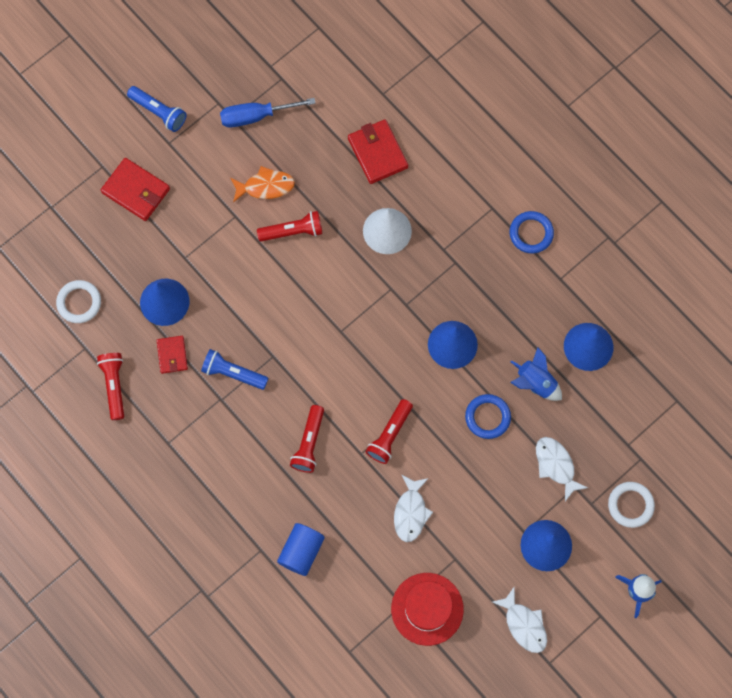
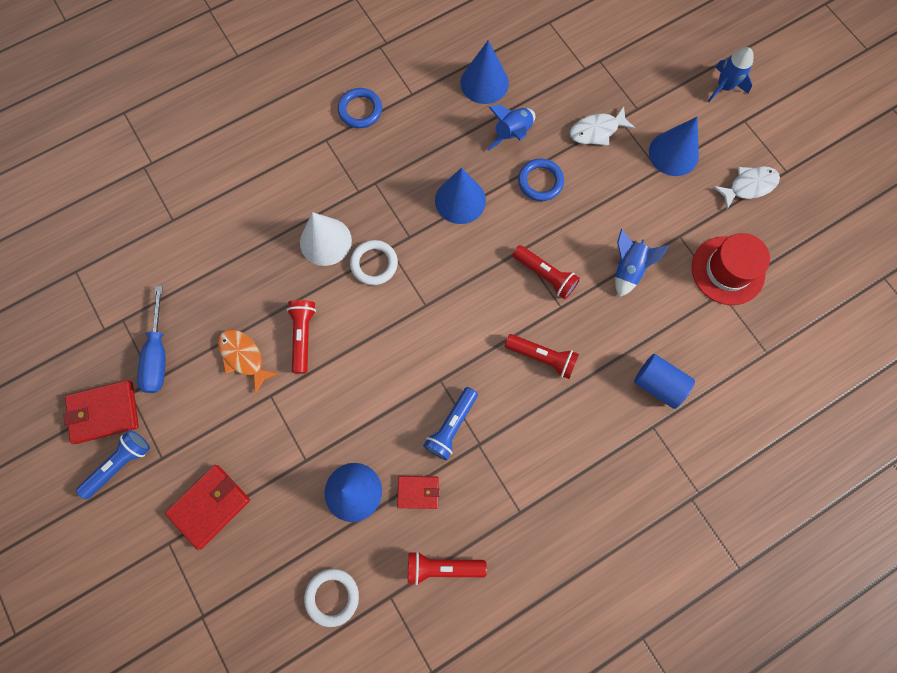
camera: 80 degrees left, 0 degrees up
(265, 186) = (244, 357): orange fish -> orange fish turned 45 degrees counterclockwise
(377, 153) = (237, 236): red wallet -> red wallet (104, 412)
(410, 512) = (628, 269): white fish -> blue rocket
(630, 505) = (642, 77): white ring -> white ring (374, 264)

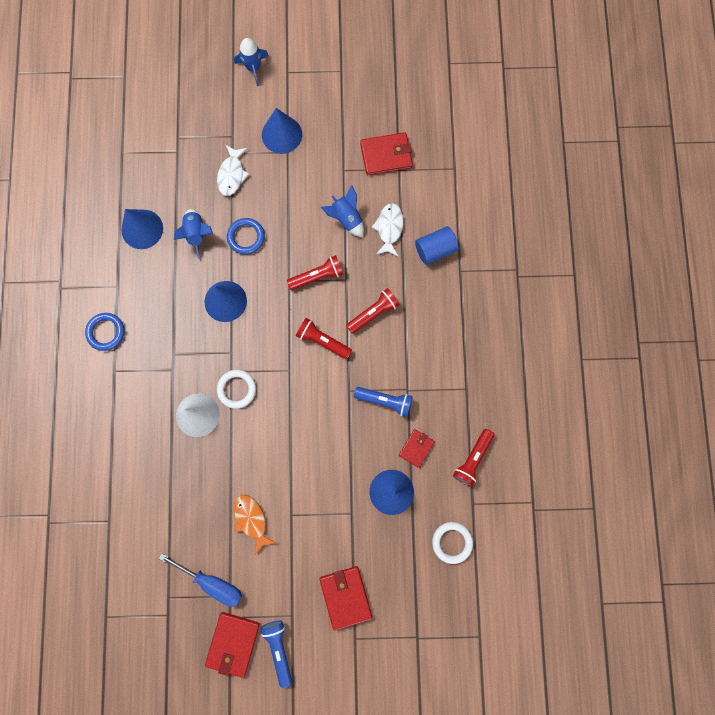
camera: 60 degrees left, 5 degrees up
(244, 357) = (251, 520): orange fish -> orange fish turned 75 degrees clockwise
(303, 336) = (261, 469): red flashlight -> red flashlight (323, 341)
(451, 426) = (385, 401): blue flashlight -> blue flashlight turned 45 degrees counterclockwise
(727, 270) = (386, 155): red hat -> red wallet
(748, 186) = (336, 102): white fish -> white fish (389, 228)

